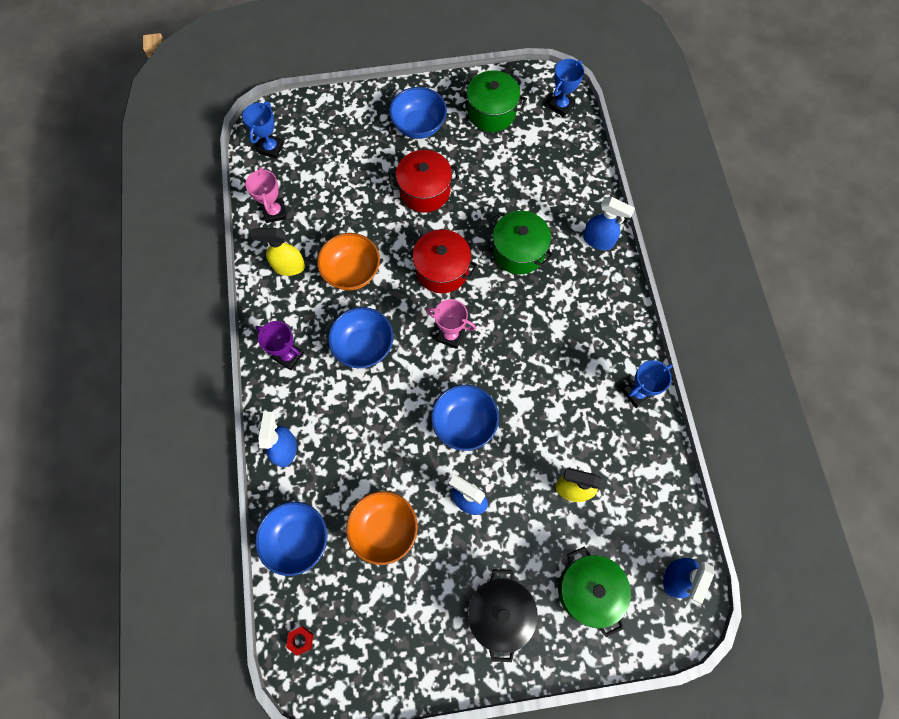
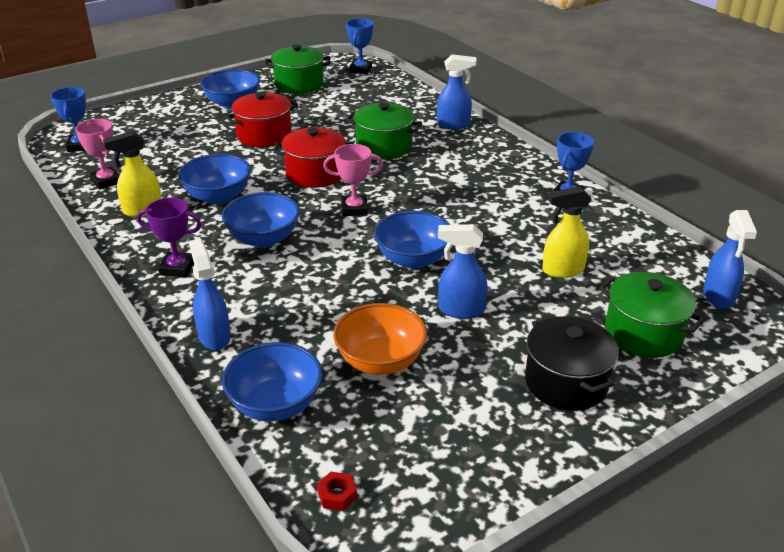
camera: 25 degrees left, 35 degrees down
(352, 272) = (218, 197): orange bowl -> blue bowl

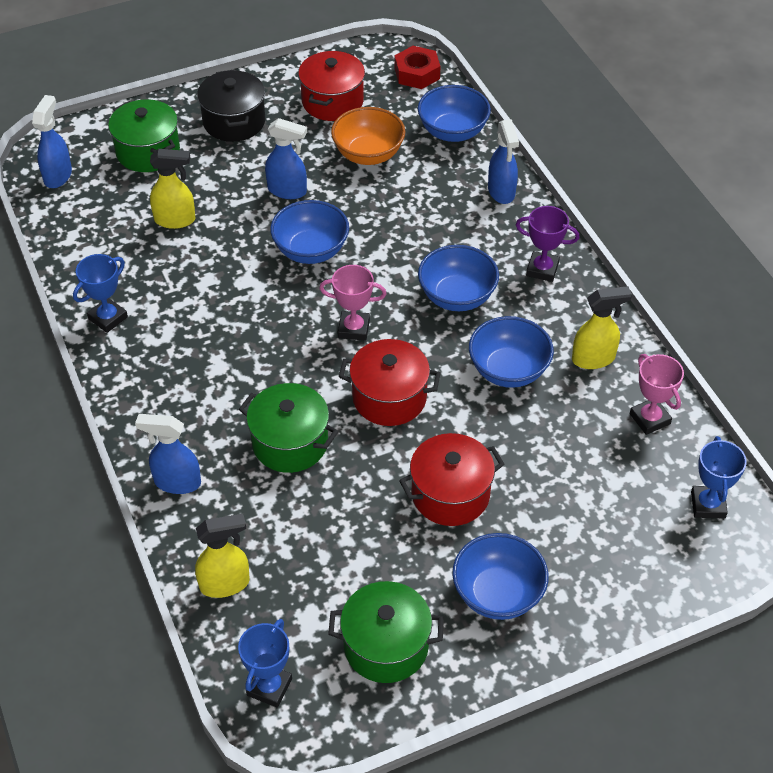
camera: 170 degrees left, 15 degrees up
(337, 495) = (417, 73): red nut -> red nut, size x1.88
(400, 94) = (225, 584): none -> yellow spray bottle
(449, 429) = (332, 102): none -> red pot

